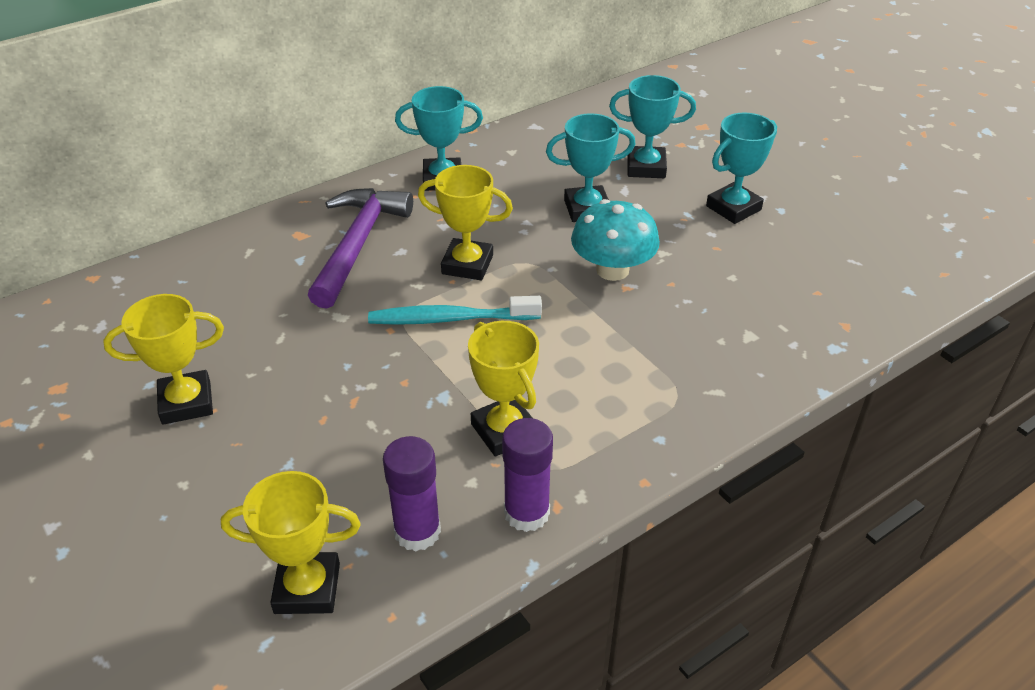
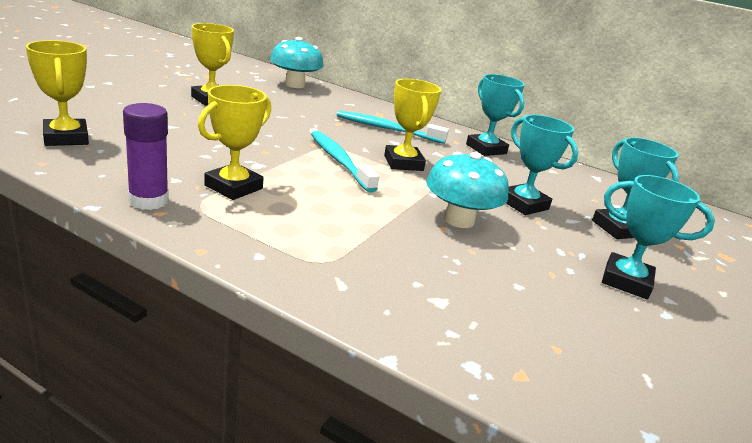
camera: 60 degrees right, 15 degrees down
(144, 290) = (294, 85): none -> turquoise mushroom
(358, 244) = (387, 129): purple hammer -> turquoise toothbrush
(417, 532) = (121, 165): purple glue stick -> none

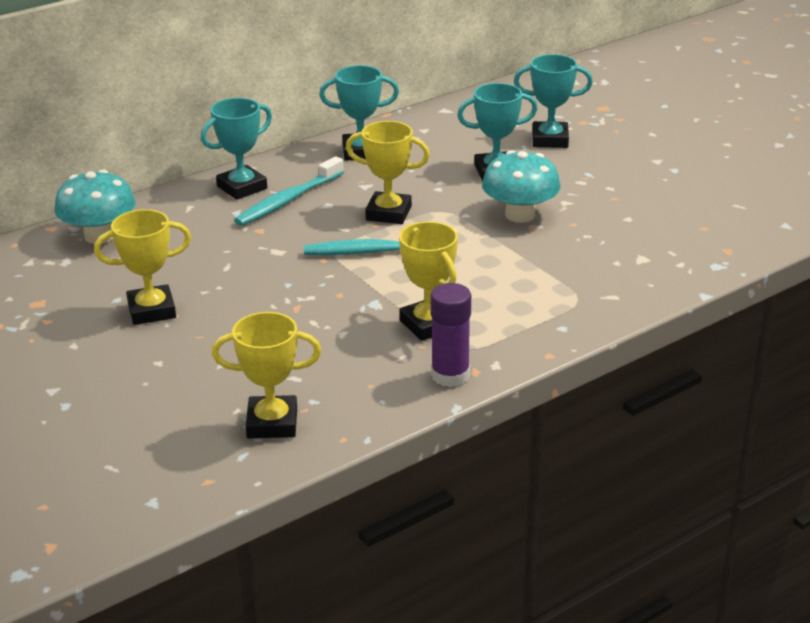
camera: 60 degrees left, 5 degrees up
(626, 281) = (630, 169): turquoise trophy -> turquoise trophy (242, 187)

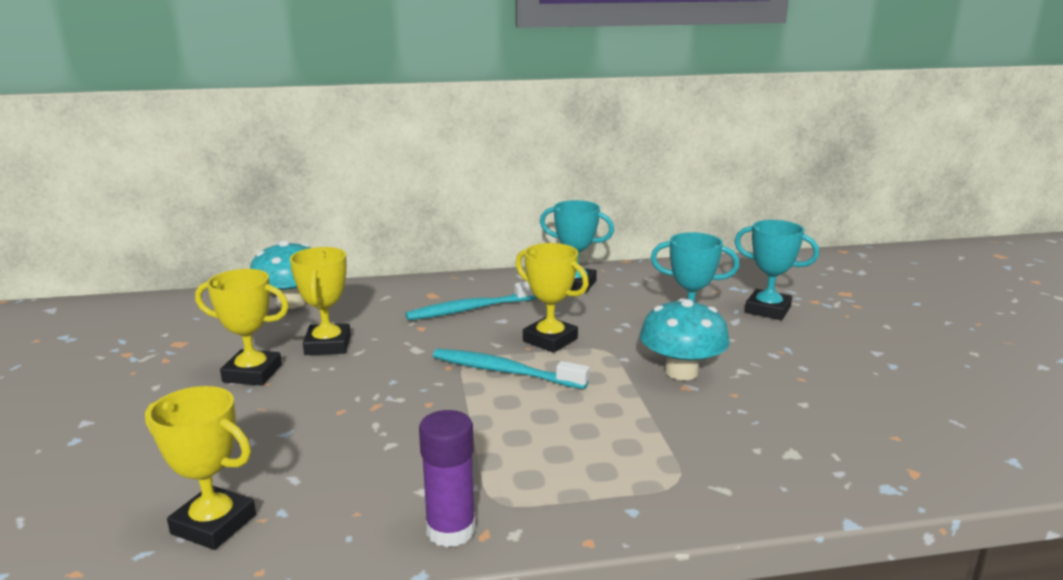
camera: 25 degrees right, 10 degrees down
(242, 187) = (444, 291): turquoise trophy -> none
(428, 324) = (484, 461): yellow trophy -> yellow trophy (328, 345)

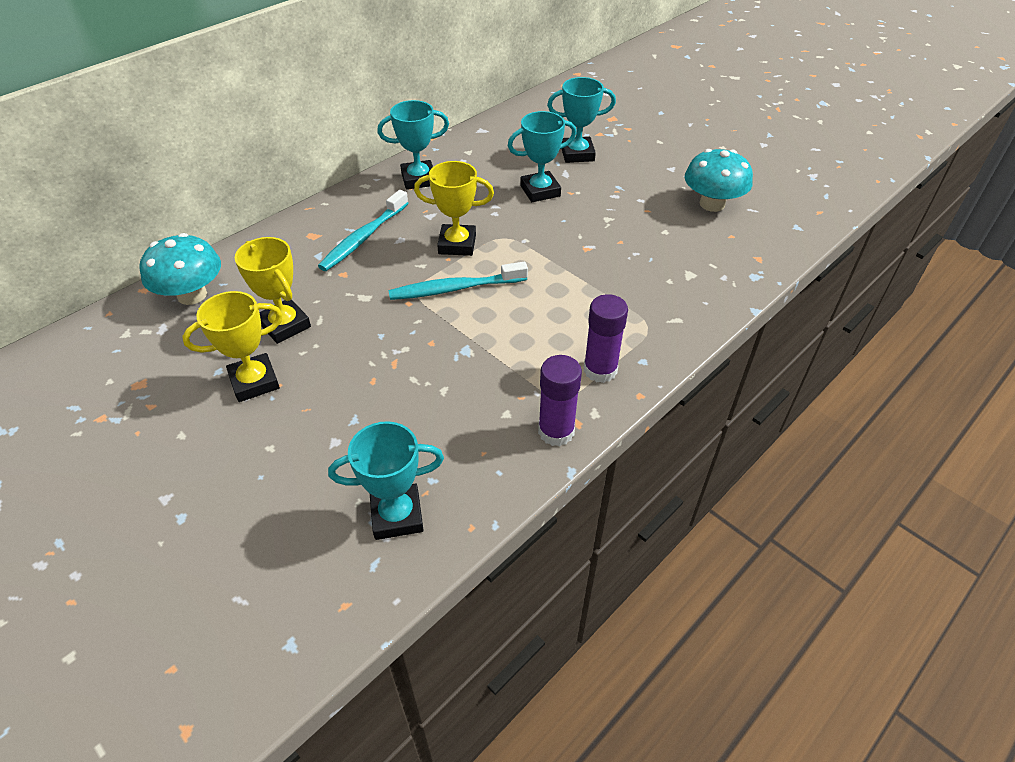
camera: 35 degrees left, 25 degrees up
(214, 524) = (397, 515): yellow trophy -> turquoise trophy
(569, 497) = (600, 370): none -> purple glue stick
(681, 371) = (572, 236): turquoise mushroom -> turquoise mushroom (712, 204)

